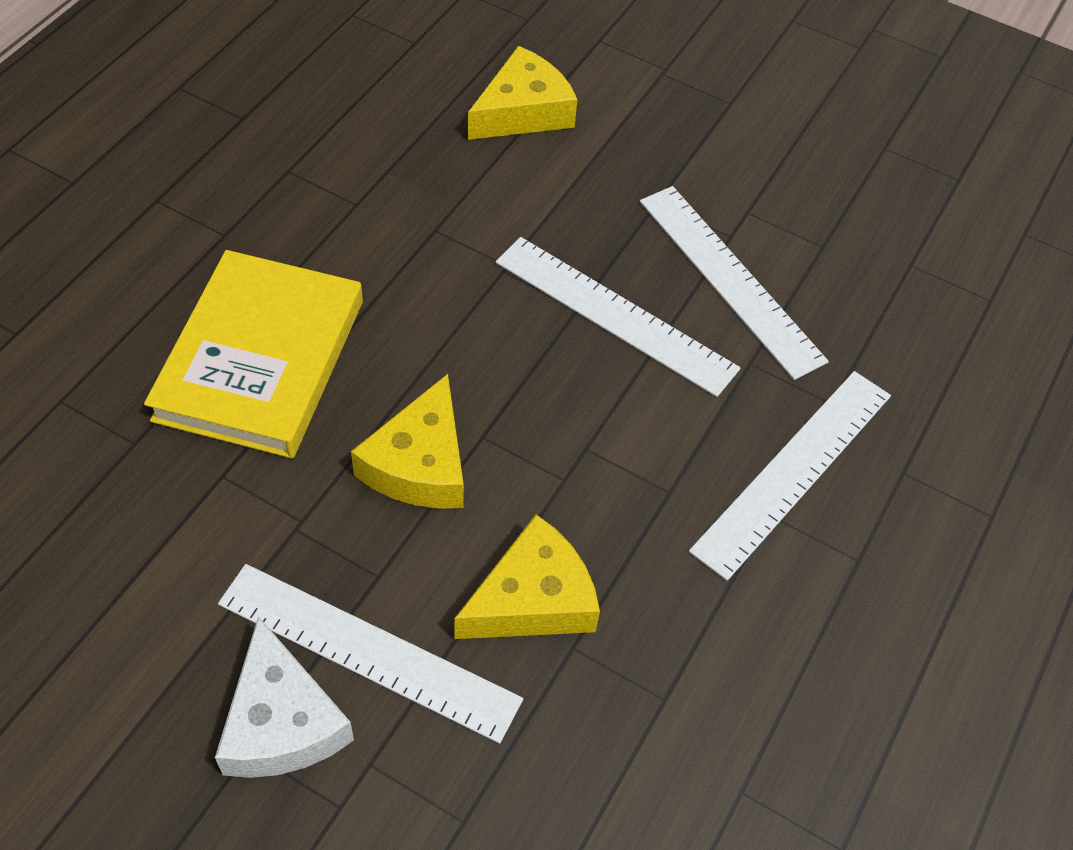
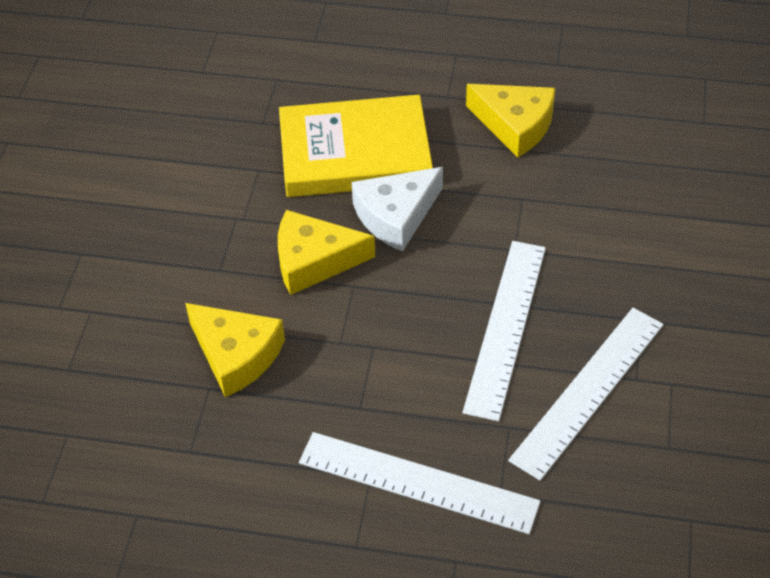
camera: 75 degrees right, 5 degrees down
(281, 722) = (103, 261): white cheese -> white cheese (396, 215)
(368, 651) = (164, 284): white ruler -> none
(523, 111) = (678, 208): yellow cheese -> yellow cheese (515, 125)

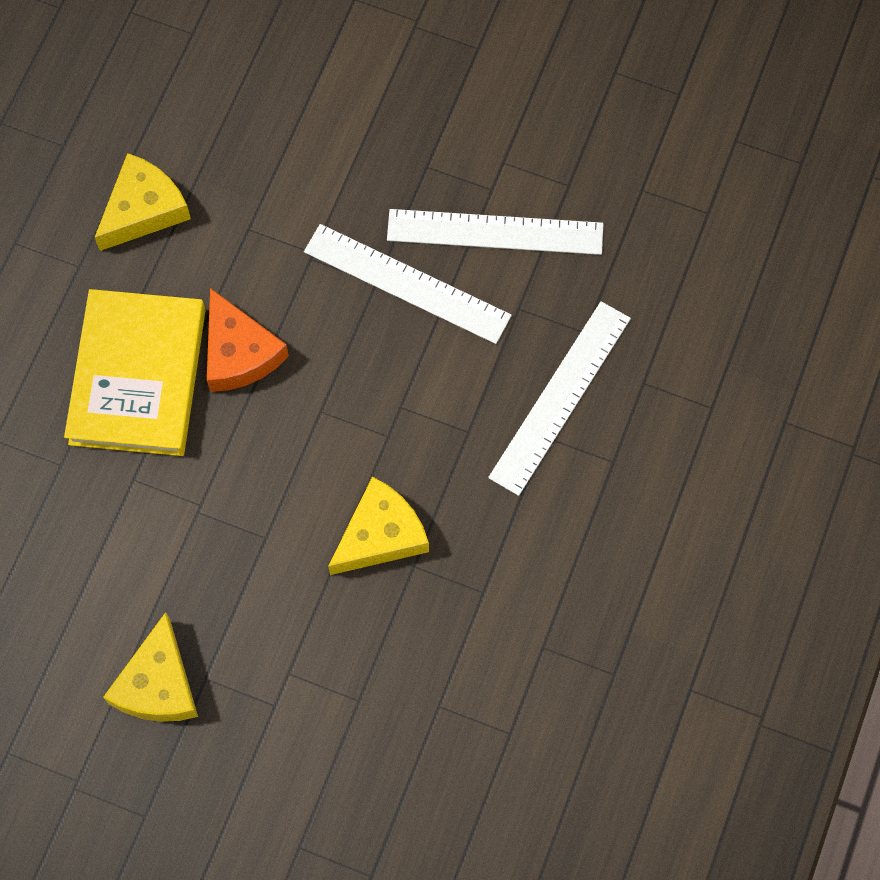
camera: 80 degrees left, 20 degrees up
(314, 260) = (278, 443): yellow cheese -> yellow cheese (158, 684)
(396, 215) = (239, 353): white cheese -> orange cheese
(588, 390) = (495, 232): white ruler -> white ruler turned 45 degrees counterclockwise

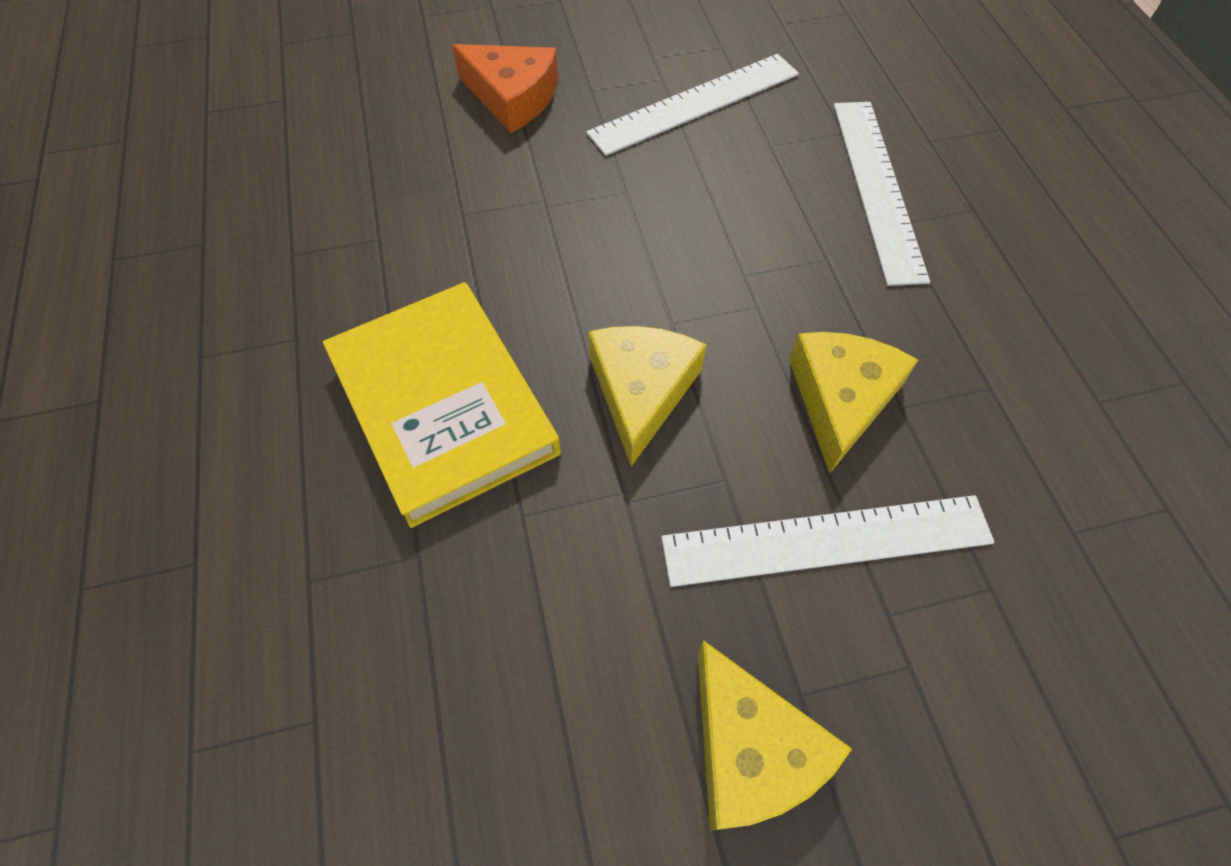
camera: 35 degrees left, 10 degrees down
(144, 209) = (334, 252): yellow cheese -> yellow cheese (641, 391)
(239, 353) = (540, 320): orange cheese -> orange cheese (512, 97)
(407, 284) = (655, 177): white ruler -> white ruler (827, 541)

